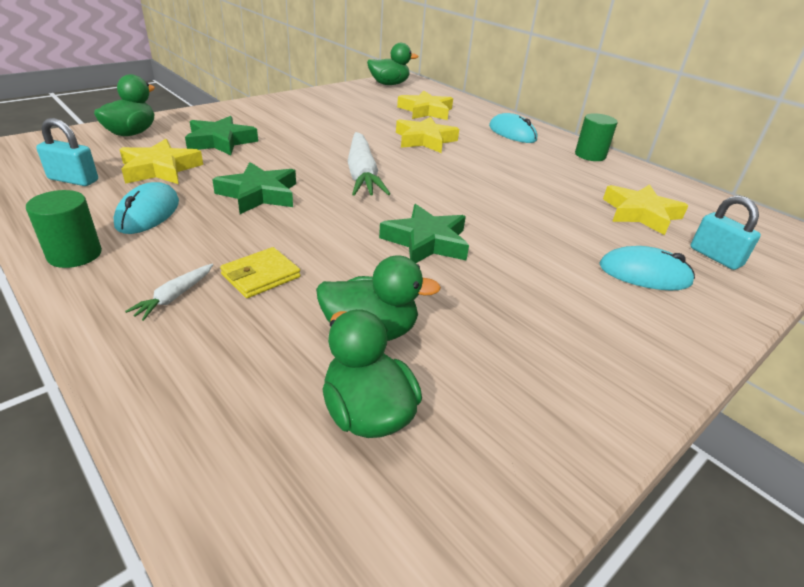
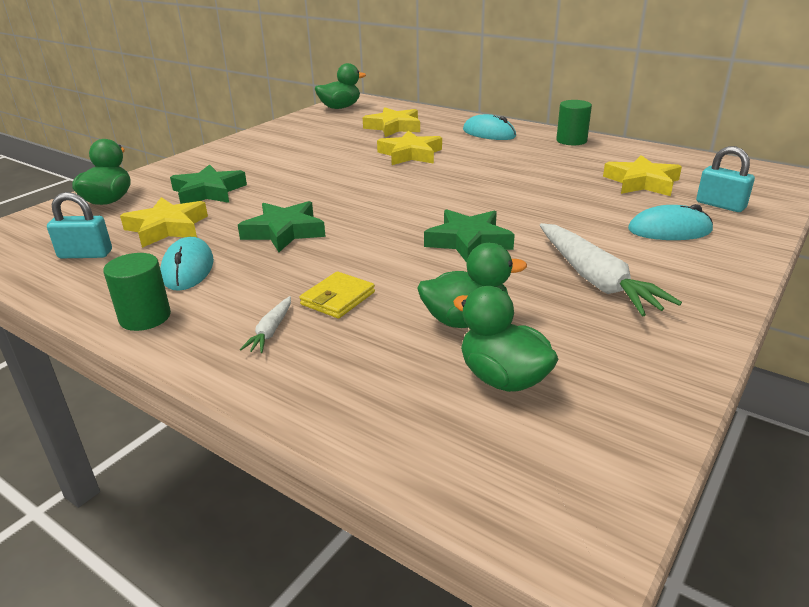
camera: 10 degrees left, 5 degrees down
(362, 174) = (371, 196): white carrot -> white carrot (595, 280)

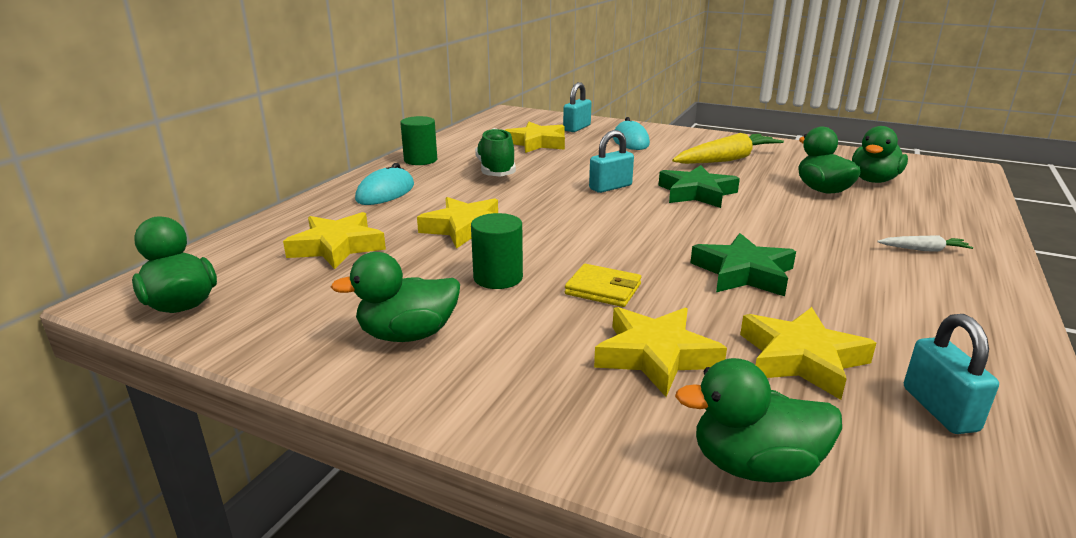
camera: 100 degrees left, 5 degrees down
(145, 317) = (989, 313): green cylinder -> green cylinder (498, 278)
(188, 269) = (880, 313): turquoise mouse -> none
(209, 192) = (655, 355): green star -> yellow star
(277, 144) = (408, 335): none -> green duck
(338, 298) = (844, 231): yellow wallet -> yellow wallet (603, 289)
(492, 204) = (610, 187): none -> turquoise padlock
(543, 164) = (496, 170): none -> green shoe
(595, 280) = (726, 160): white carrot -> yellow carrot

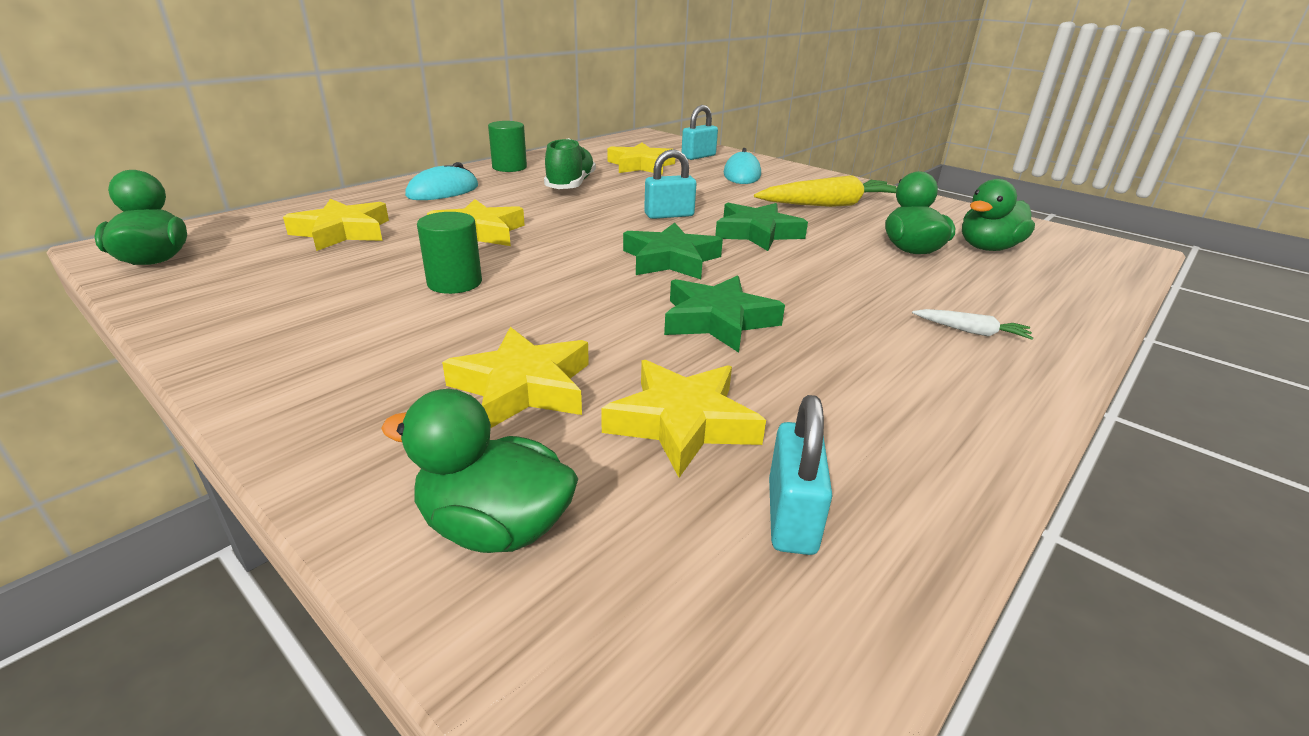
camera: 15 degrees right, 5 degrees up
(408, 335) = (308, 320): green duck -> none
(603, 289) = (546, 311): yellow wallet -> none
(654, 227) = (671, 259): none -> green star

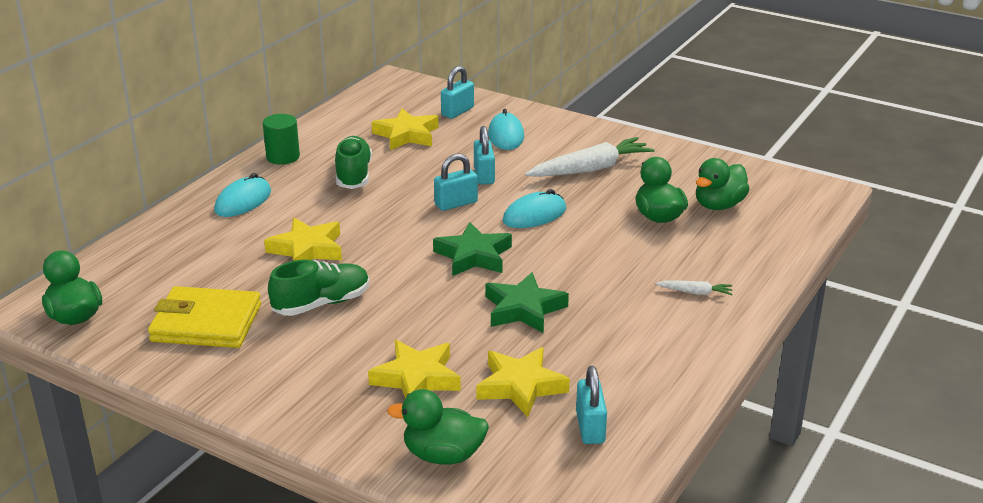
camera: 10 degrees left, 0 degrees up
(297, 284) = (206, 323): none -> yellow wallet
(342, 232) = (195, 265): yellow star -> none
(454, 282) = (321, 304): green cylinder -> green shoe
(709, 198) = (484, 175): none -> turquoise padlock
(757, 233) = (534, 215): green star -> turquoise mouse
(829, 205) = (590, 169): yellow carrot -> white carrot

